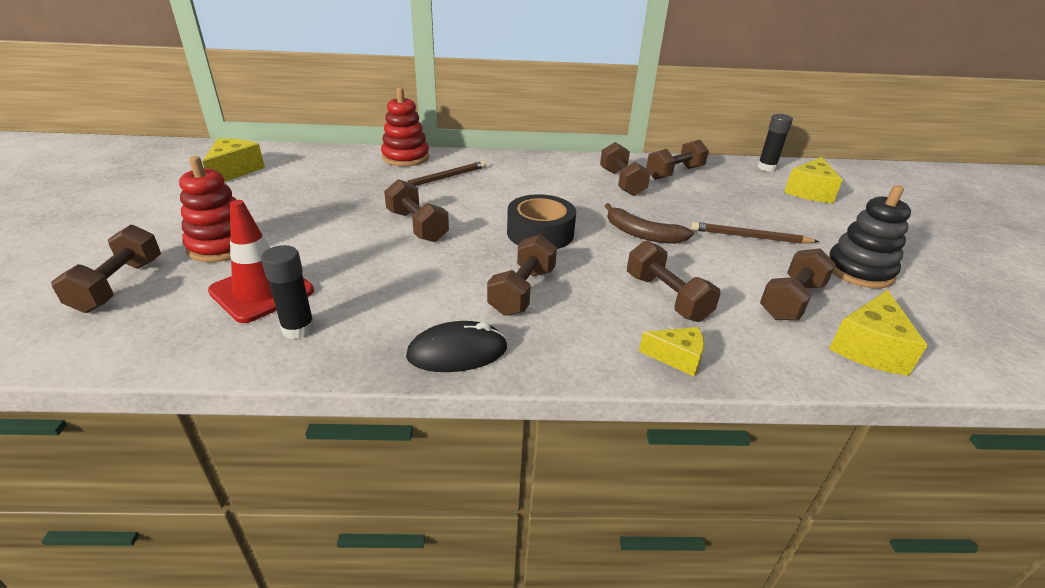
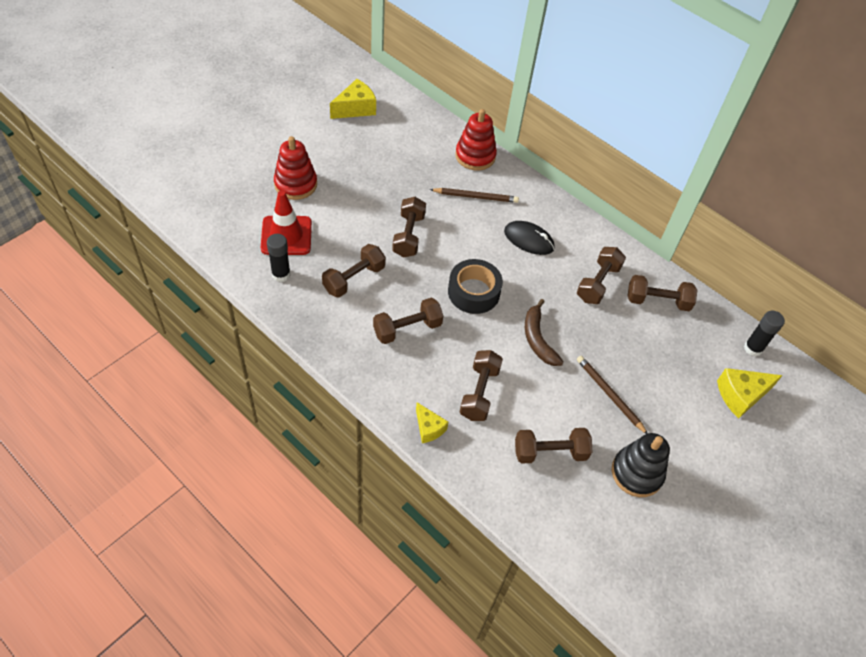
camera: 40 degrees right, 20 degrees up
(119, 285) = (232, 187): brown dumbbell -> brown dumbbell (354, 279)
(457, 352) = (333, 342): black mouse -> black mouse (529, 240)
(869, 348) = (541, 509): yellow cheese -> none

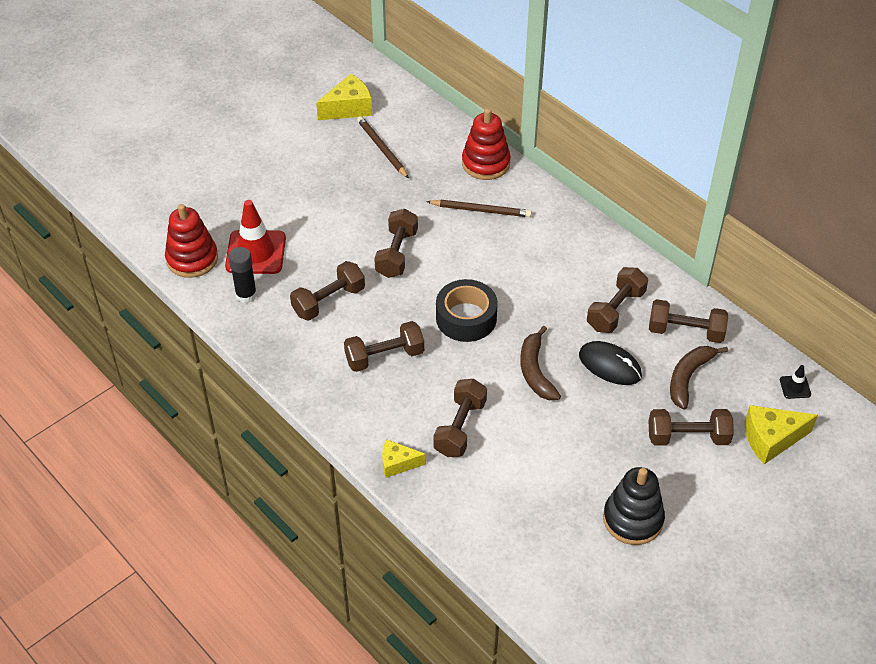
camera: 10 degrees right, 5 degrees down
(295, 184) = (271, 195): red stacking toy -> red stacking toy (192, 259)
(429, 428) = (398, 463): yellow cheese -> yellow cheese turned 120 degrees clockwise
(529, 240) = (538, 260): black mouse -> black mouse (610, 365)
(550, 452) = (534, 494): brown dumbbell -> brown dumbbell (688, 437)
(609, 395) = (612, 434): brown pencil -> brown pencil (382, 149)
(665, 342) = (688, 377): none -> brown banana
(753, 348) = (795, 387): black glue stick -> black traffic cone

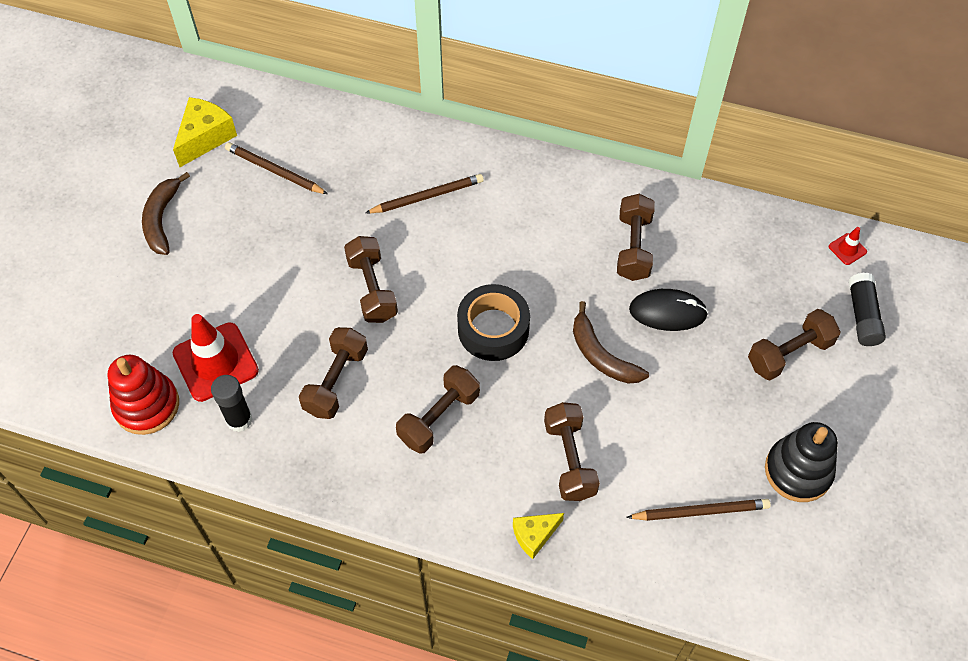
camera: 30 degrees left, 10 degrees up
(485, 163) = (396, 139): red stacking toy -> none
(534, 508) = (700, 511): none -> brown pencil
(685, 331) = (713, 238): brown dumbbell -> none
(688, 377) = (748, 288): brown banana -> brown banana (162, 219)
(771, 439) = (863, 316): yellow cheese -> black glue stick
(795, 387) = (847, 249): black traffic cone -> red traffic cone

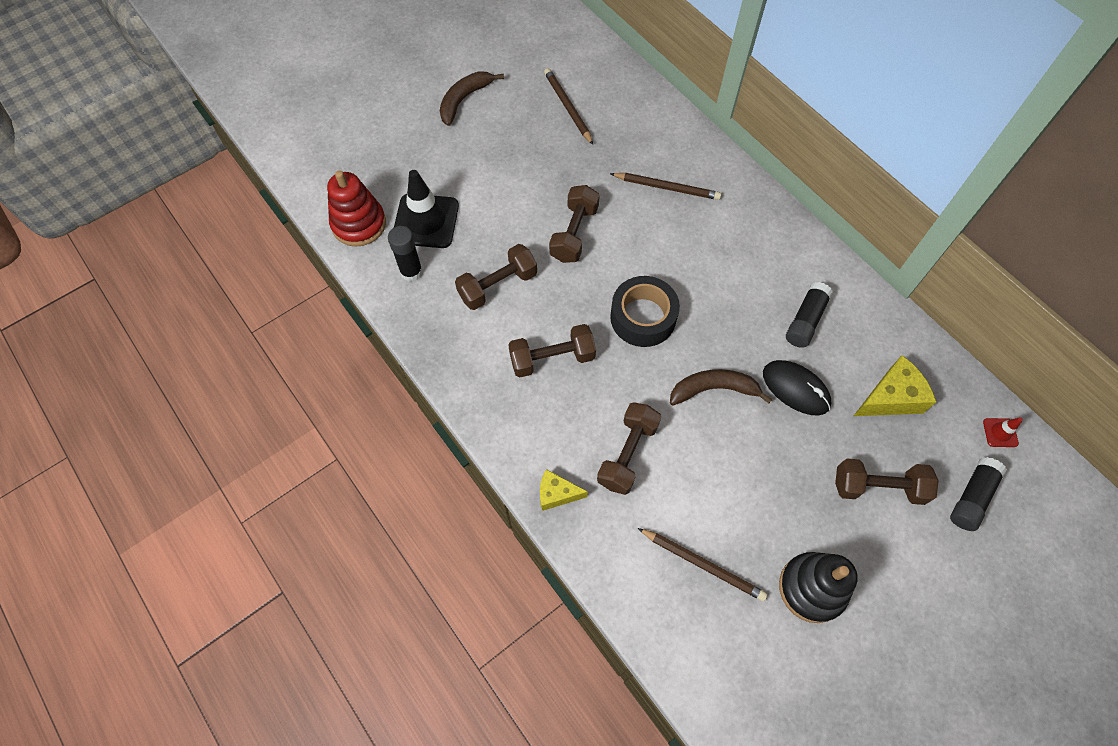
camera: 35 degrees right, 5 degrees up
(205, 137) = (536, 57): yellow cheese -> yellow cheese (890, 398)
(215, 362) = (426, 221): red traffic cone -> black traffic cone
(601, 355) = (714, 389): brown banana -> brown banana turned 90 degrees clockwise
(633, 247) = (805, 320): brown dumbbell -> black glue stick

